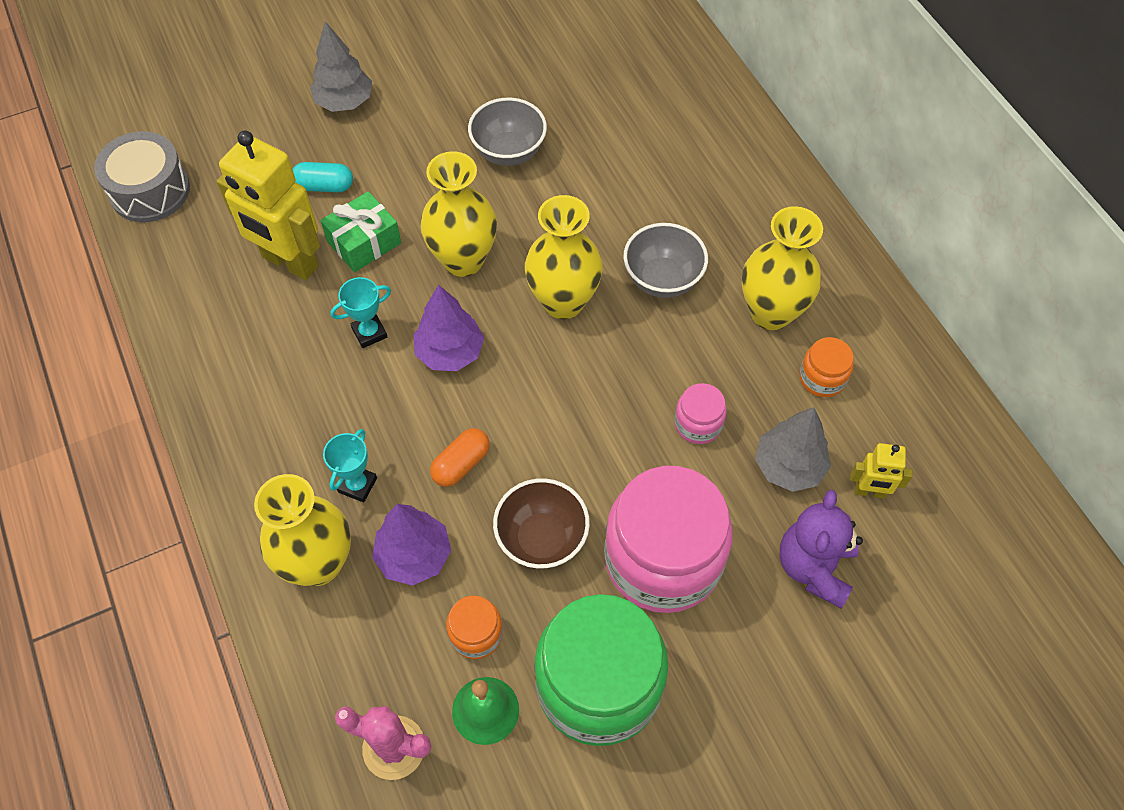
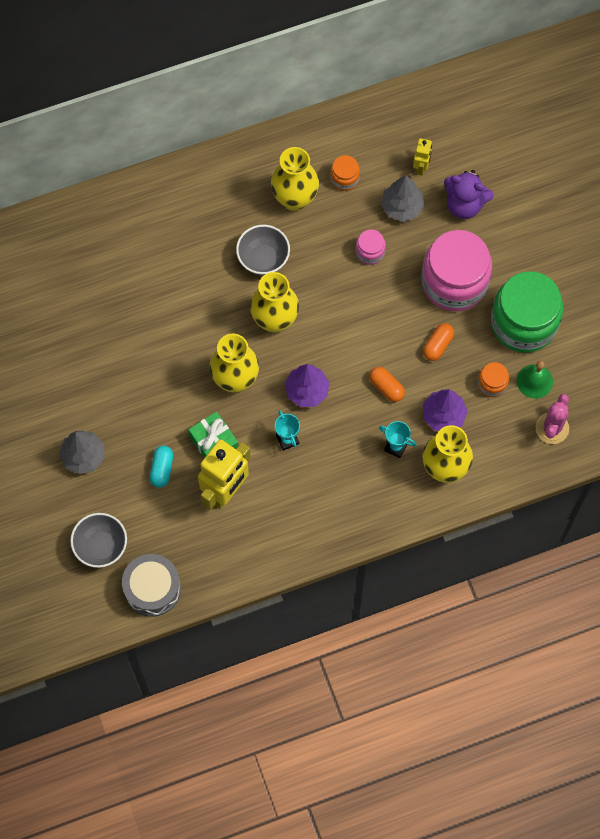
camera: 85 degrees left, 10 degrees up
(508, 152) = (145, 345): grey bowl -> grey bowl (101, 546)
(542, 539) = (438, 345): brown bowl -> orange capsule

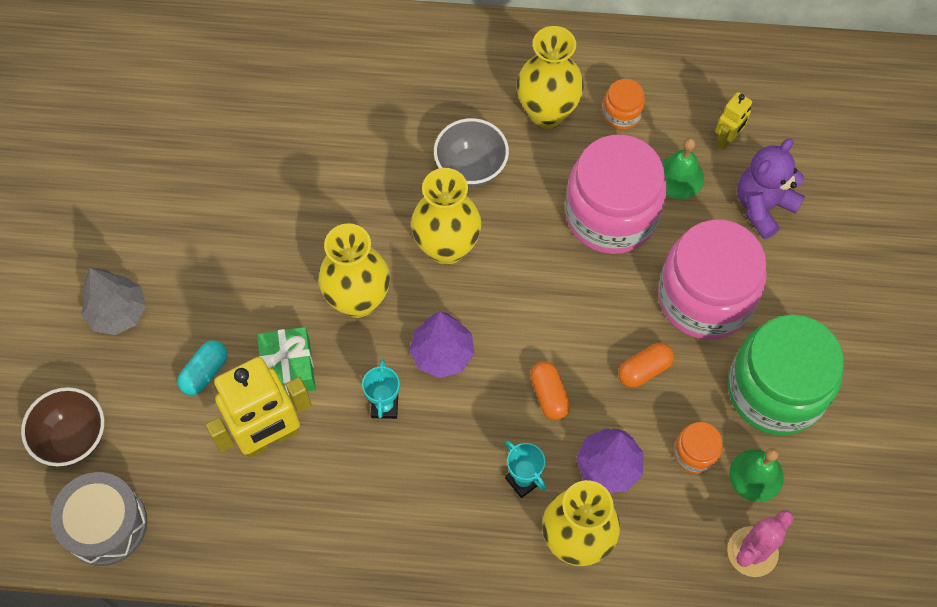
camera: 25 degrees right, 5 degrees down
(101, 546) = (73, 438): grey bowl -> brown bowl
(370, 252) = (611, 215): pink jar -> pink jar, size x2.28
(402, 207) = (679, 177): grey tree -> green bell
(464, 204) = (763, 206): purple teddy bear -> purple teddy bear turned 90 degrees clockwise

